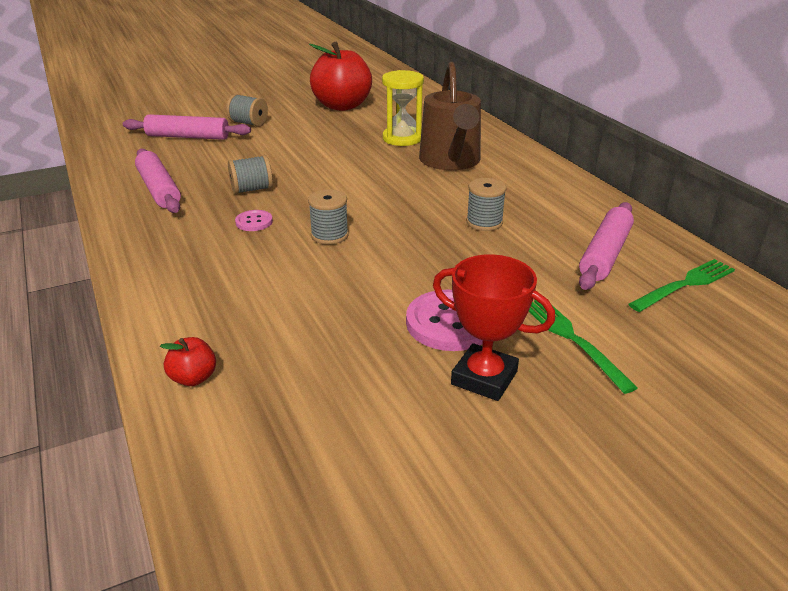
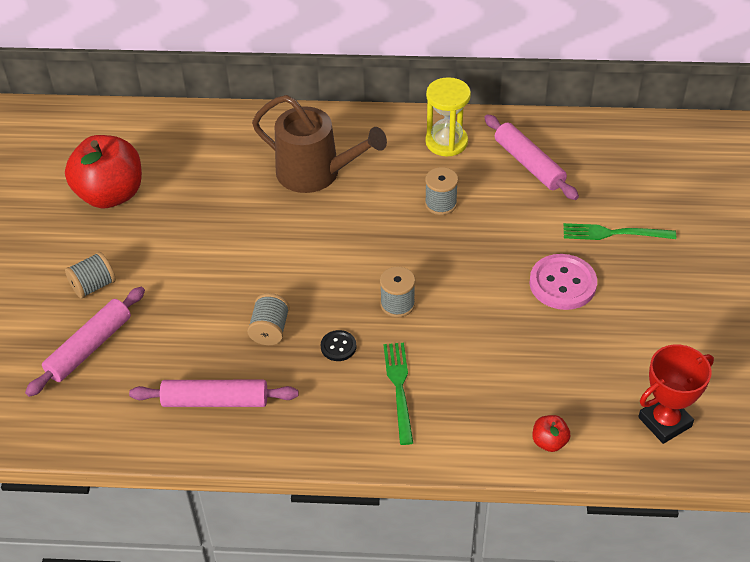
camera: 60 degrees left, 15 degrees up
(254, 222) = (338, 346): pink button -> black button
(402, 138) = (238, 183): yellow hourglass -> yellow hourglass (446, 142)
(484, 378) = (628, 293): red trophy -> red trophy (664, 422)
(685, 284) = (588, 148): green fork -> green fork (399, 388)

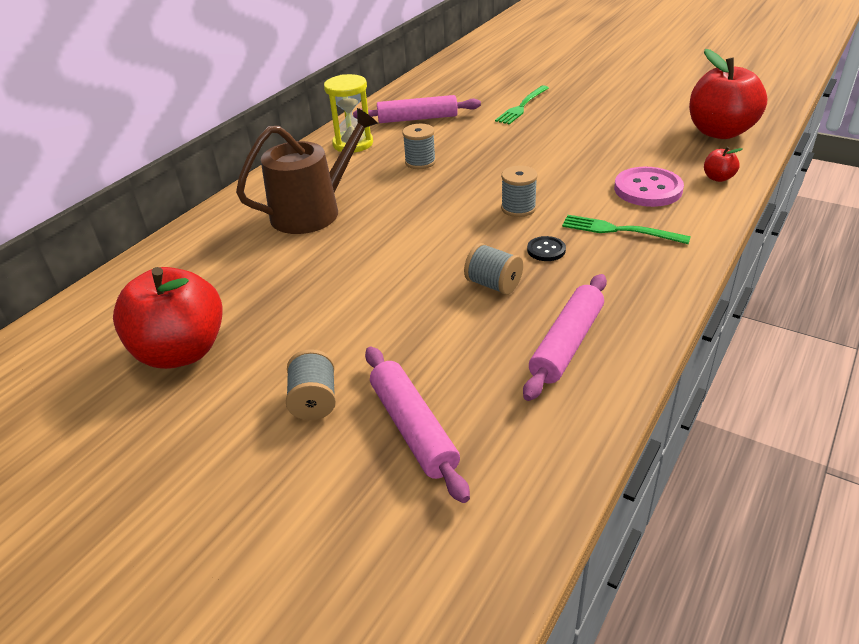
camera: 60 degrees left, 10 degrees down
(562, 284) = (556, 135): pink button -> pink button (648, 189)
(664, 422) = (720, 132): red trophy -> red apple

